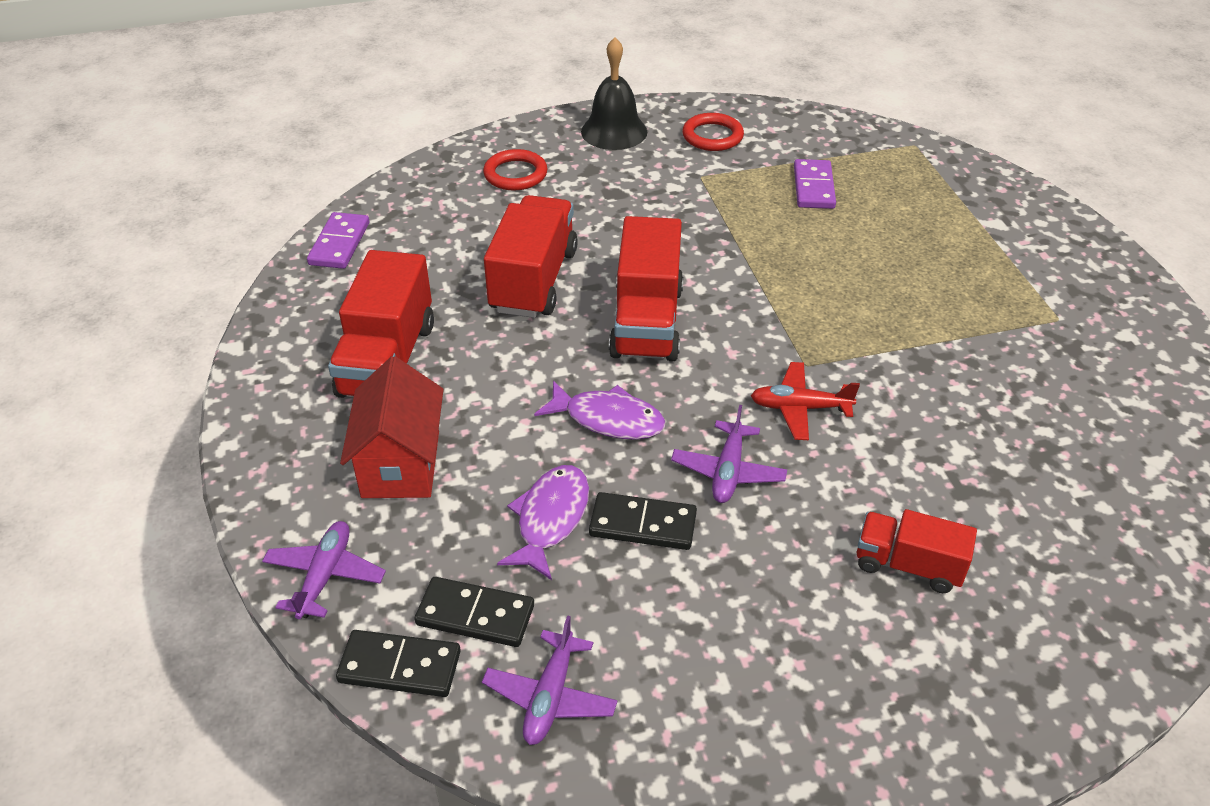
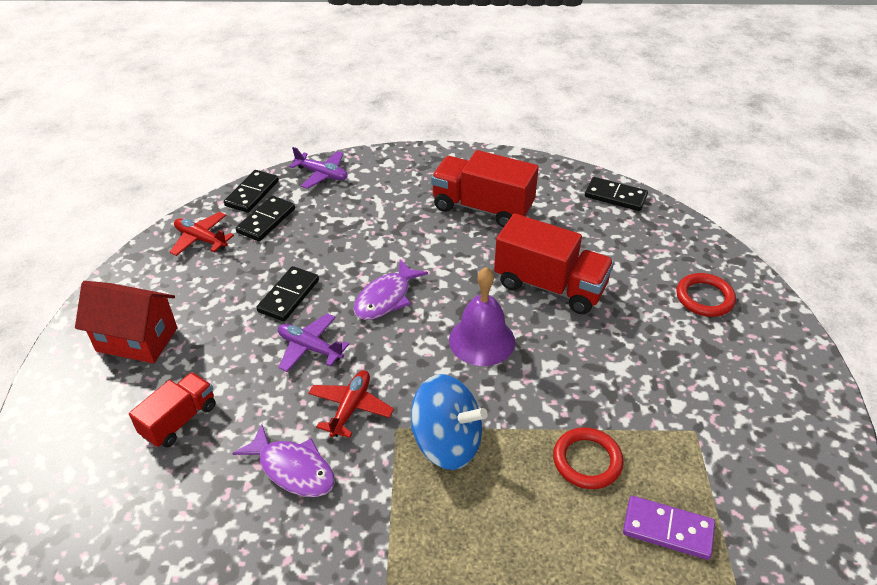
camera: 105 degrees right, 0 degrees up
(339, 244) = (615, 196): purple domino -> black domino
(401, 464) = (388, 205): red house -> red house (137, 339)
(550, 519) = (315, 257): purple fish -> purple fish (293, 469)
(550, 696) = (201, 239): purple plane -> red plane
(614, 131) = (783, 380): black bell -> none
(646, 322) = (482, 340): red truck -> purple bell
(712, 136) = (777, 463): red ring -> red ring (587, 461)
(802, 324) = (446, 442): none -> blue spinning top

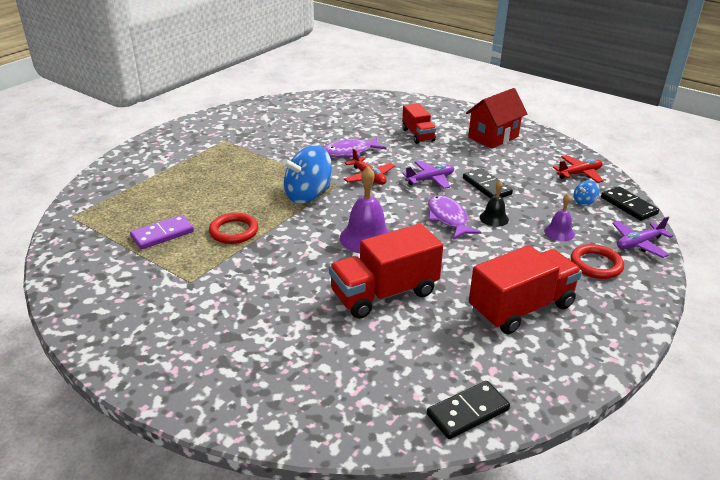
camera: 125 degrees right, 10 degrees down
(266, 221) = (584, 201): black domino -> blue spinning top
(344, 220) = (559, 232): none -> purple bell
(355, 267) = (494, 218): none -> black bell
(704, 298) = (275, 373): red ring -> red ring (596, 265)

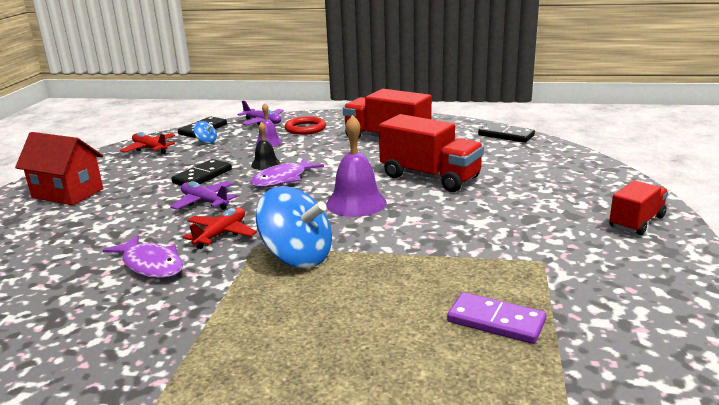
camera: 115 degrees left, 10 degrees down
(234, 231) = (427, 274): red ring -> none
(418, 135) = (72, 234): red truck -> red truck (636, 222)

